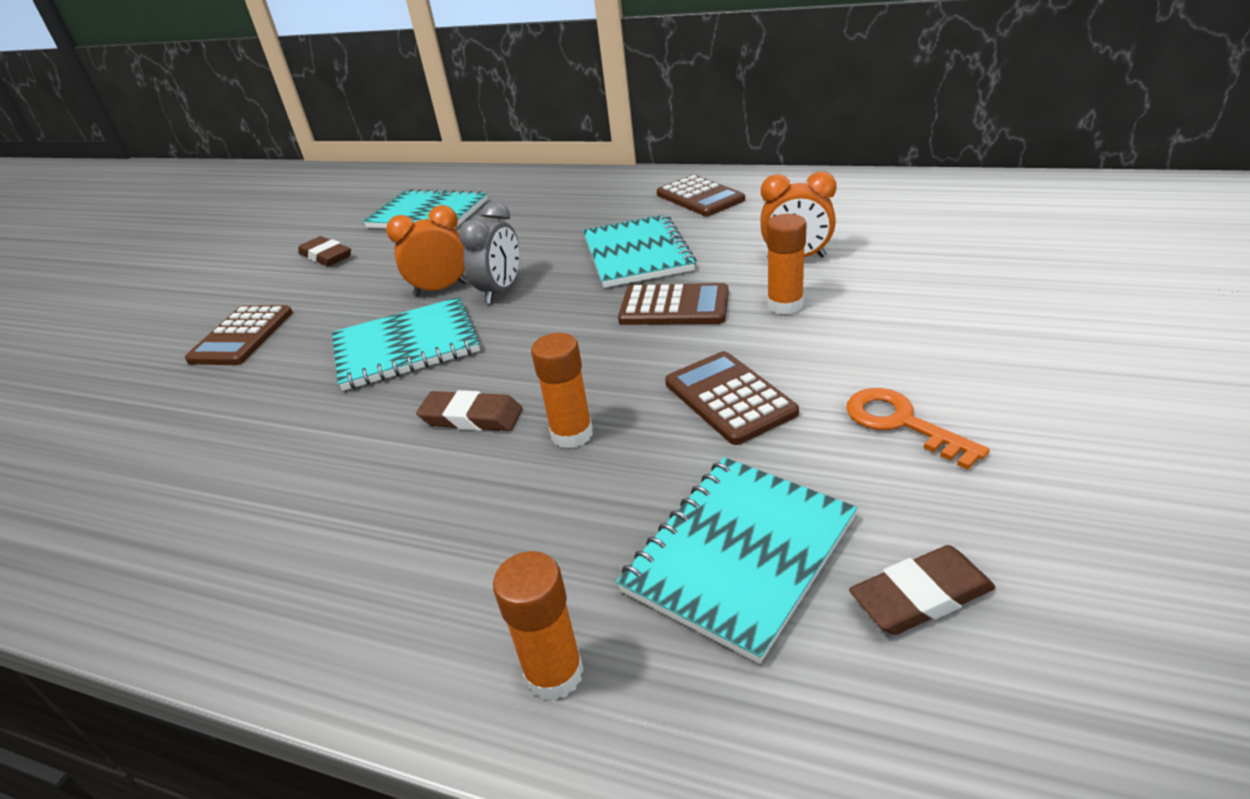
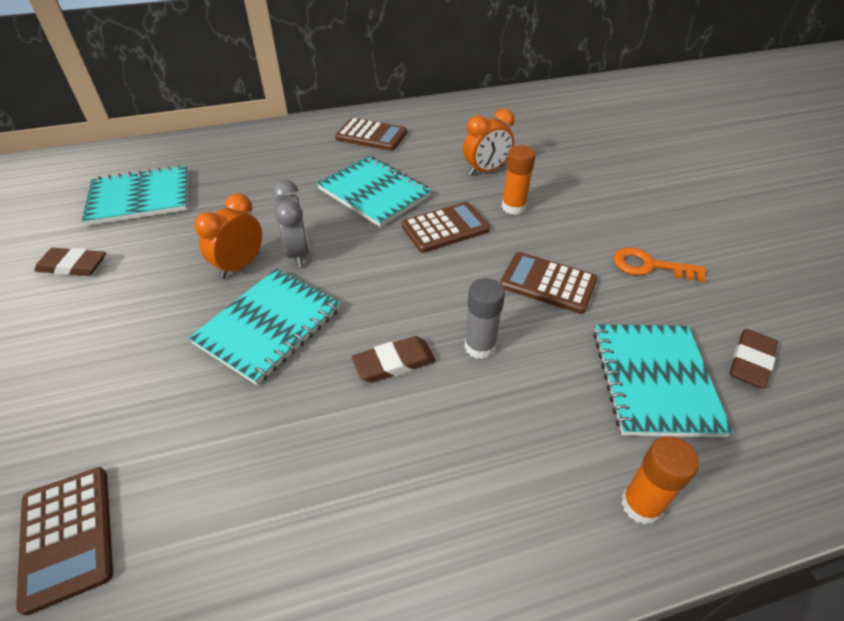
camera: 40 degrees left, 10 degrees up
(242, 336) = (75, 374): brown calculator -> brown calculator (67, 536)
(572, 434) = (480, 346): orange glue stick -> grey glue stick

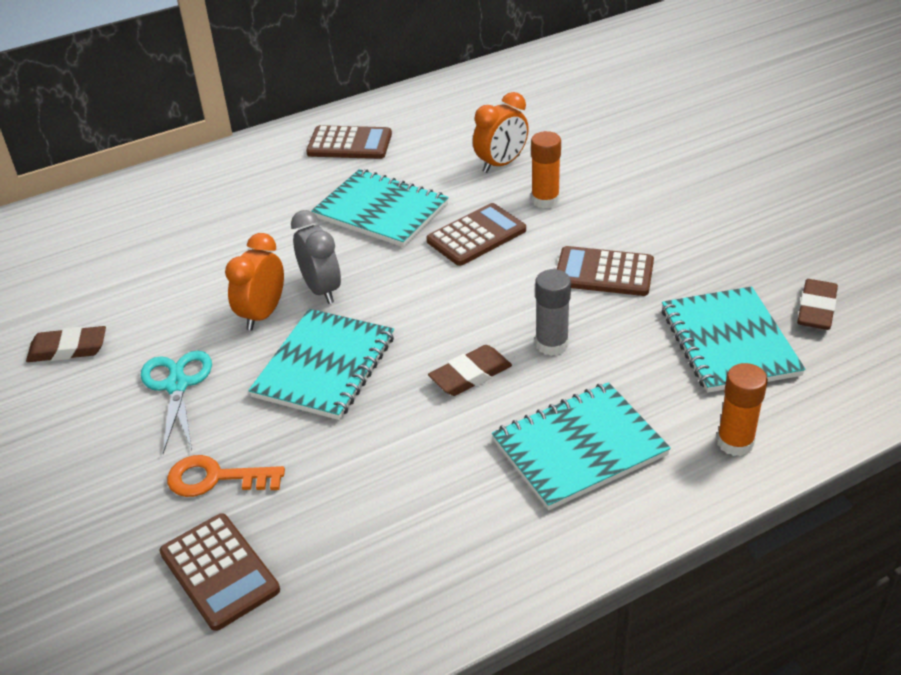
camera: 10 degrees left, 5 degrees down
(138, 318) = (177, 385): none -> turquoise scissors
(140, 198) = (101, 263): turquoise notebook -> turquoise notebook (579, 448)
(650, 266) = (705, 237): orange key -> orange key (216, 478)

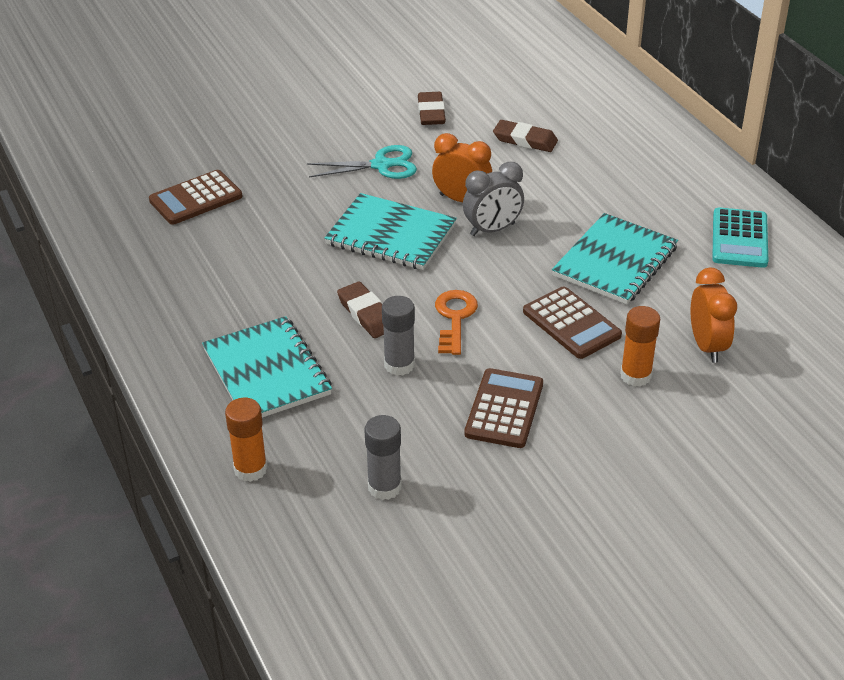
camera: 90 degrees right, 0 degrees up
(216, 478) = (280, 191): orange key -> orange key (454, 318)
(349, 144) = (739, 239): brown calculator -> turquoise calculator
(501, 164) = (707, 346): orange clock -> orange clock turned 150 degrees counterclockwise
(729, 342) = (384, 487): turquoise notebook -> grey glue stick
(816, 309) = (428, 567): brown eraser -> brown eraser (525, 140)

